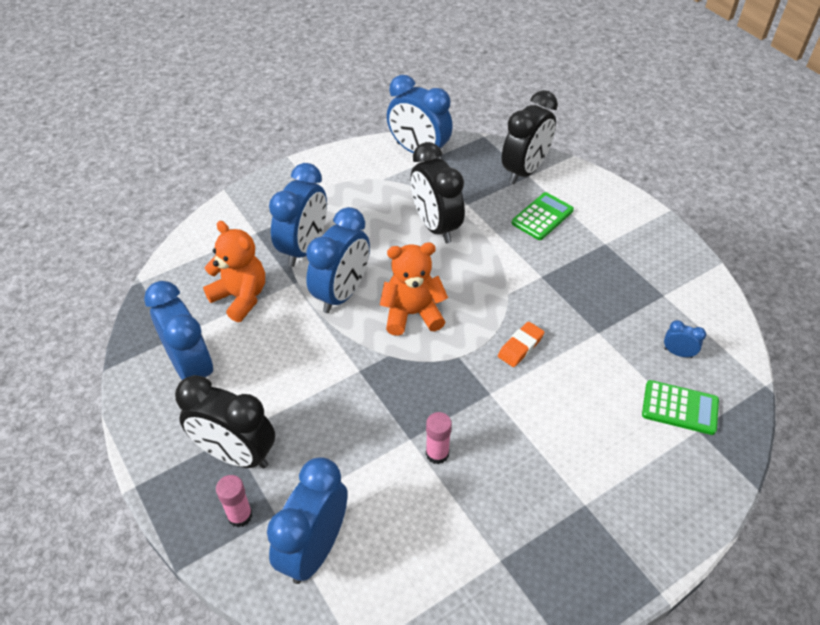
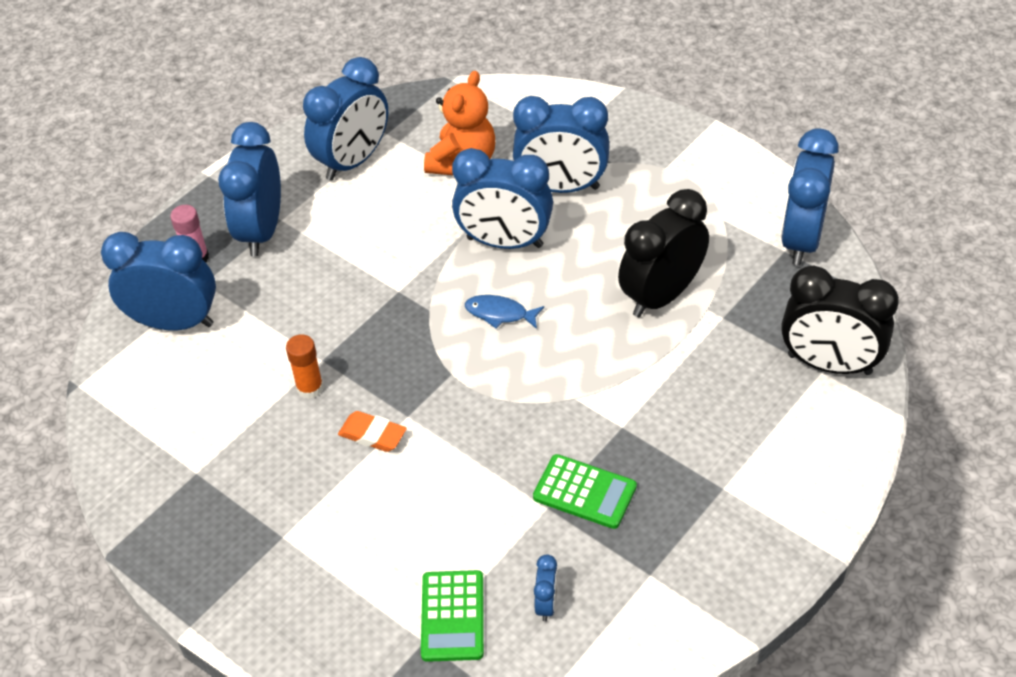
camera: 75 degrees right, 0 degrees up
(236, 454) = (261, 231): black clock -> blue clock
(412, 314) = (500, 314): orange teddy bear -> blue fish
(437, 453) = (310, 388): pink glue stick -> orange glue stick
(520, 347) = (489, 430): orange eraser -> orange eraser (372, 435)
(542, 217) = (740, 404): green calculator -> green calculator (584, 492)

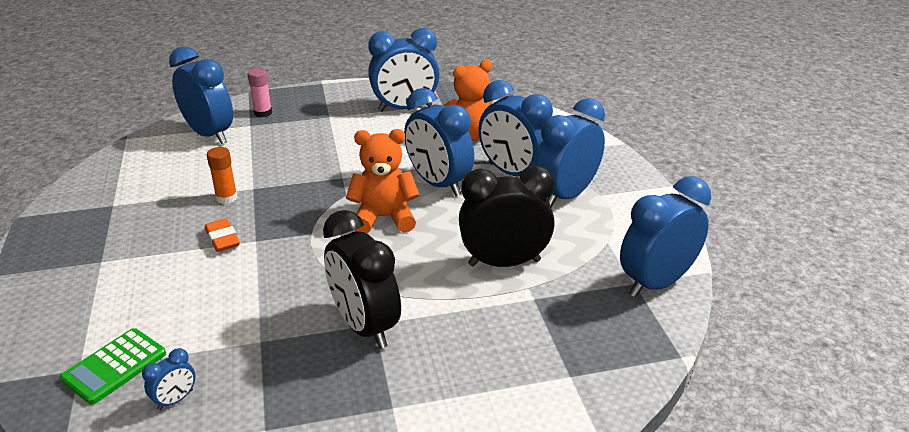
camera: 35 degrees right, 15 degrees down
(261, 231) = (312, 116): blue clock -> blue clock (566, 195)
(500, 314) = (384, 218): blue fish -> orange teddy bear
(584, 492) = (295, 347): green calculator -> none
(829, 364) = (582, 375): black clock -> black clock (364, 326)

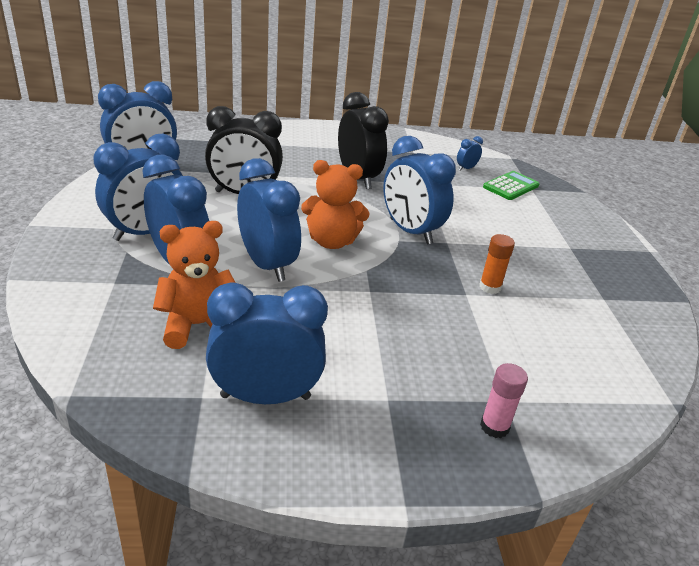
camera: 175 degrees left, 0 degrees up
(210, 134) = (556, 389): blue clock -> blue clock (410, 231)
(222, 239) = (476, 248): orange eraser -> none

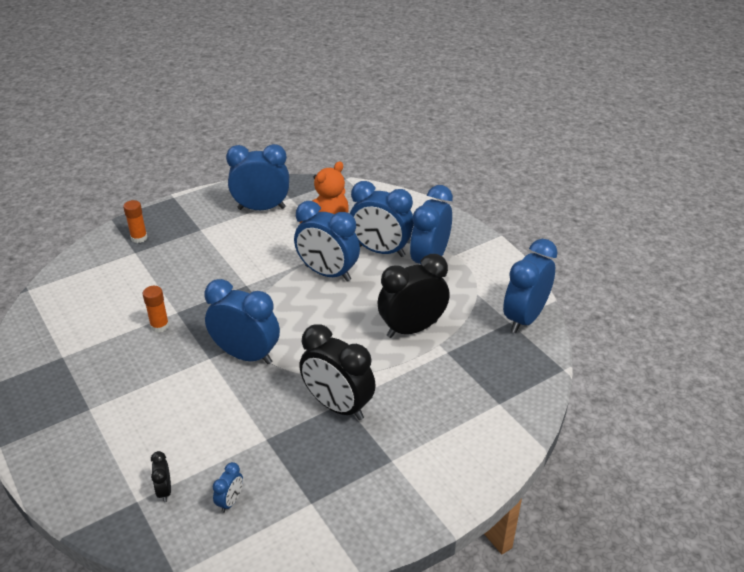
camera: 155 degrees right, 5 degrees up
(265, 396) = (261, 208): blue clock -> blue clock turned 150 degrees counterclockwise
(331, 242) = (301, 313): orange teddy bear -> none
(494, 427) = (139, 238): pink glue stick -> orange glue stick
(511, 186) = (164, 490): green calculator -> black clock

